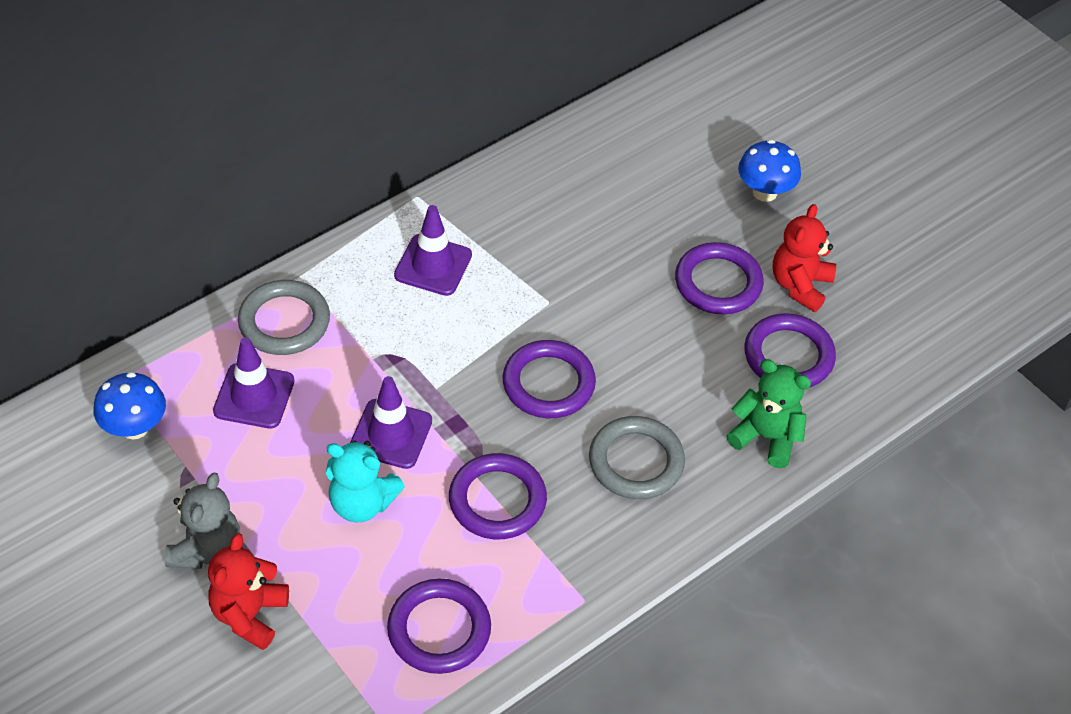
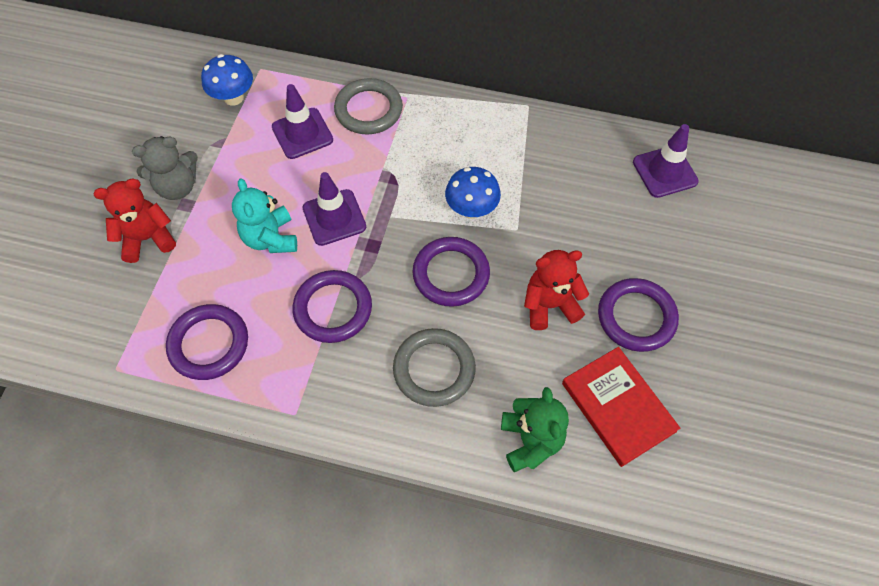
camera: 55 degrees right, 10 degrees up
(433, 265) = (483, 149): purple traffic cone -> purple traffic cone (664, 172)
(764, 192) = (750, 292): blue mushroom -> blue mushroom (471, 209)
(788, 356) = (618, 407): purple ring -> red book
(800, 285) = (690, 372): red teddy bear -> red teddy bear (550, 305)

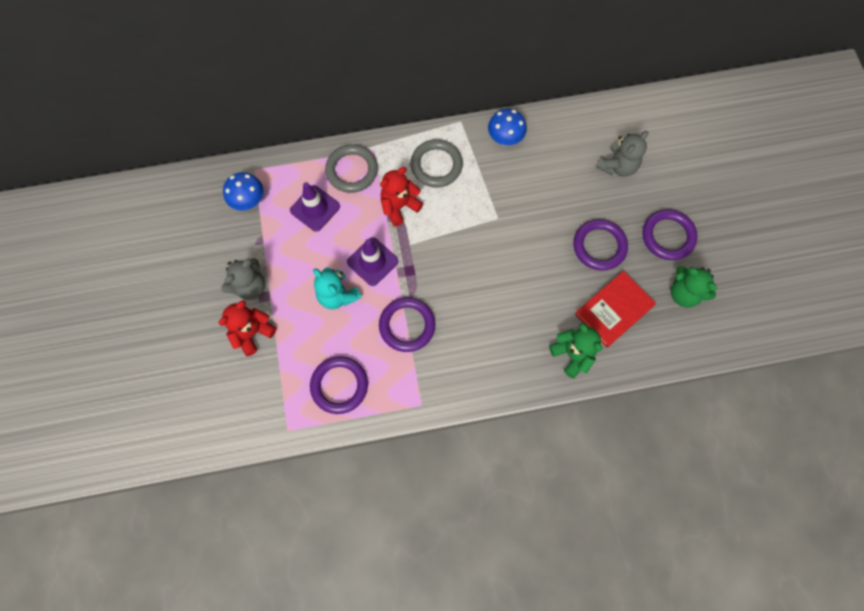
camera: 25 degrees left, 10 degrees up
(434, 369) = (492, 336): grey ring -> grey ring (436, 165)
(451, 274) = (470, 268): purple ring -> purple ring (668, 236)
(471, 209) = (461, 216): blue mushroom -> blue mushroom (505, 138)
(550, 305) = (543, 261): red teddy bear -> red teddy bear (399, 206)
(618, 407) = (614, 310): red book -> red book turned 75 degrees counterclockwise
(664, 172) = (573, 135): purple traffic cone -> none
(708, 229) = (617, 166): none -> grey teddy bear
(731, 429) = (684, 293): none -> green teddy bear

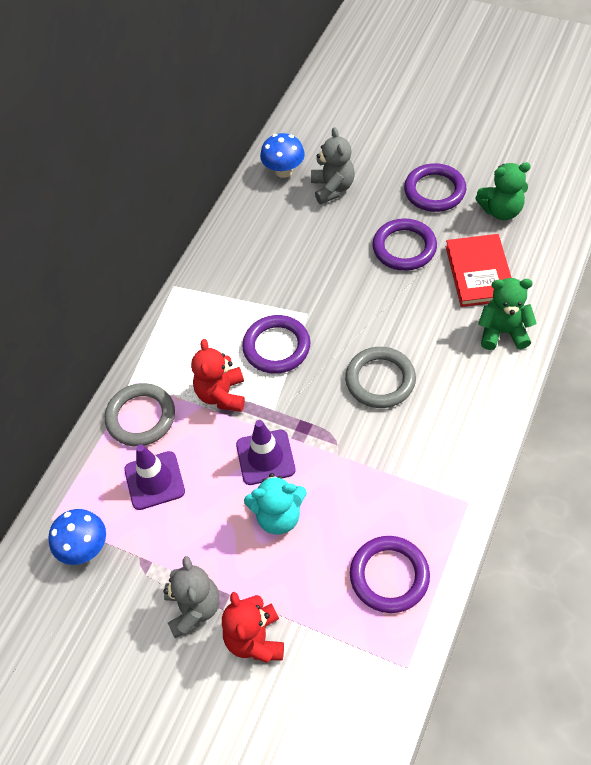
camera: 50 degrees left, 15 degrees down
(407, 325) = (366, 465): purple ring -> purple ring (276, 347)
(436, 165) = (204, 334): grey ring -> grey ring (380, 380)
(505, 138) = (226, 259): blue mushroom -> blue mushroom (284, 171)

